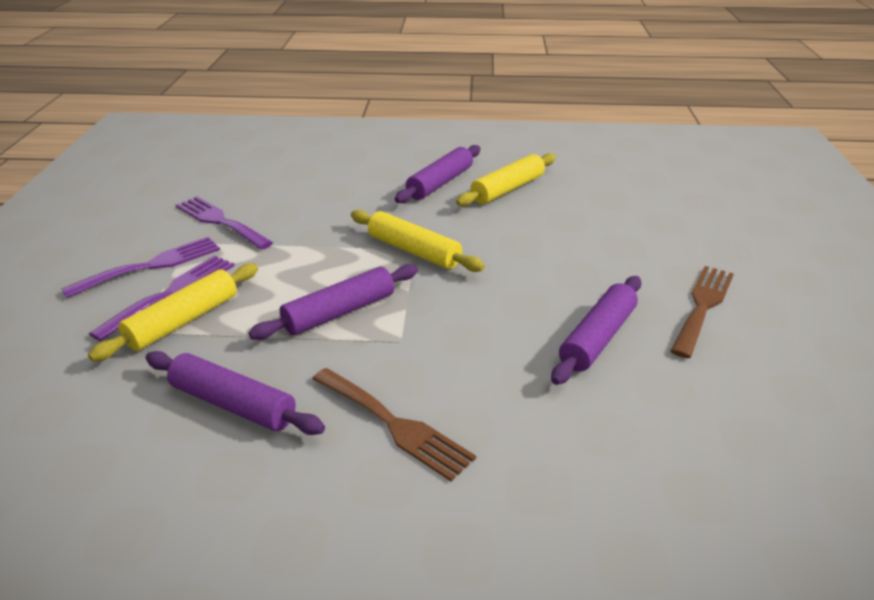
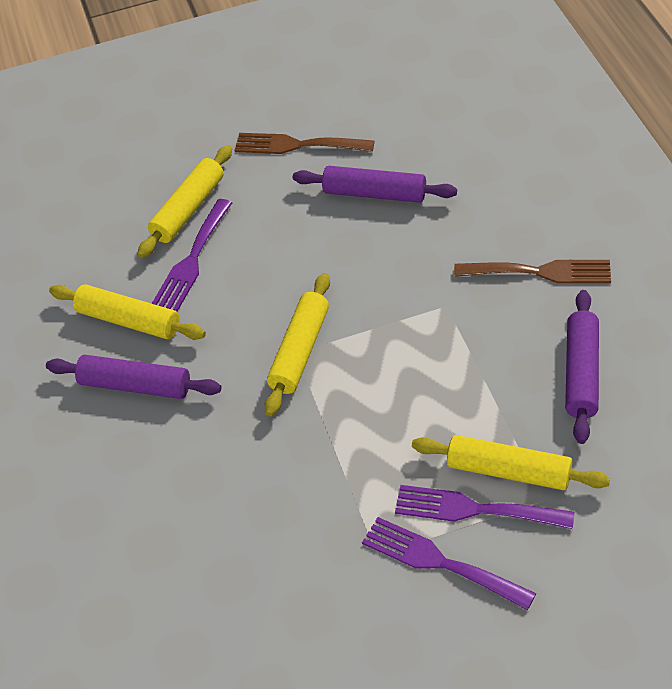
camera: 105 degrees left, 15 degrees up
(220, 221) = (319, 556): purple fork -> purple fork (192, 260)
(339, 312) = (430, 363): purple rolling pin -> none
(395, 425) = (540, 272): brown fork -> brown fork turned 75 degrees clockwise
(627, 231) = (188, 209): none -> yellow rolling pin

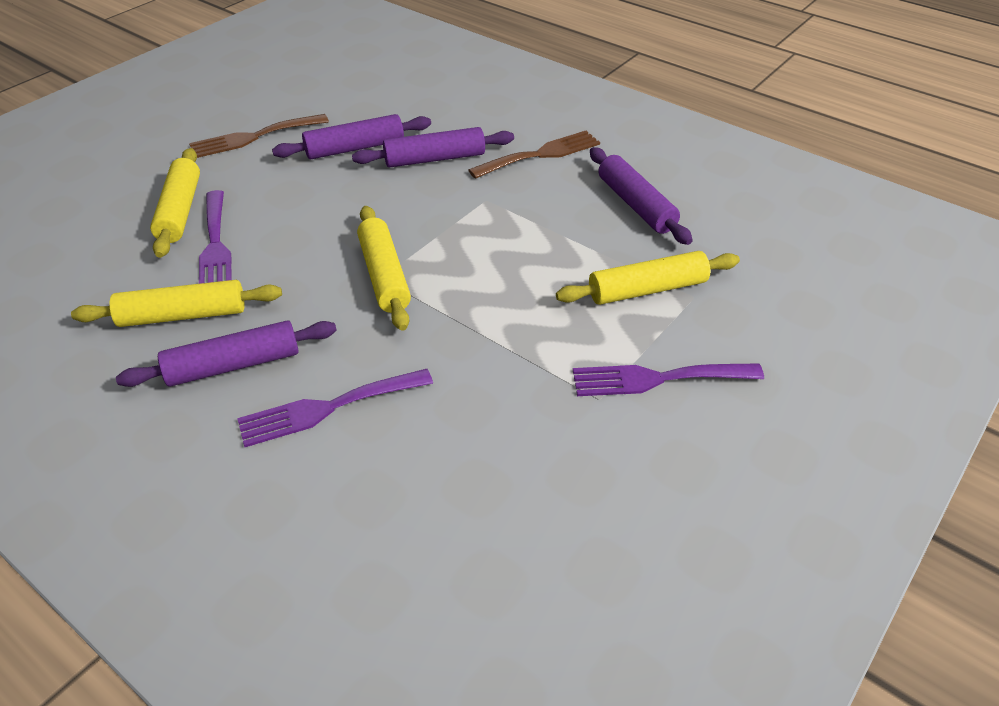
camera: 40 degrees left, 5 degrees down
(436, 236) = (434, 159): none -> purple rolling pin
(474, 509) = (647, 327): purple fork -> purple fork (327, 408)

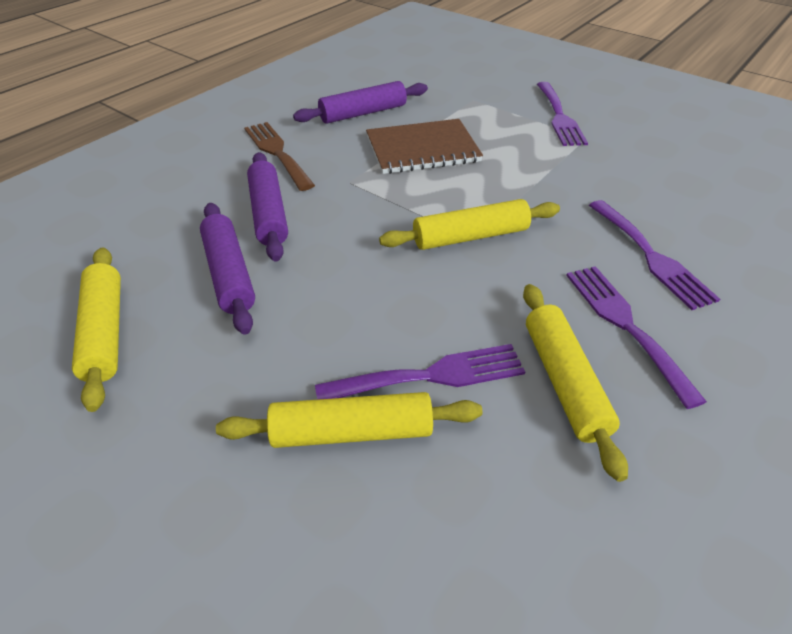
camera: 90 degrees left, 0 degrees up
(233, 365) = (625, 325): purple rolling pin -> purple fork
(253, 137) = (168, 379): brown fork -> none
(554, 248) = (422, 149): none -> brown notebook
(647, 289) = (469, 115): yellow rolling pin -> yellow rolling pin (105, 332)

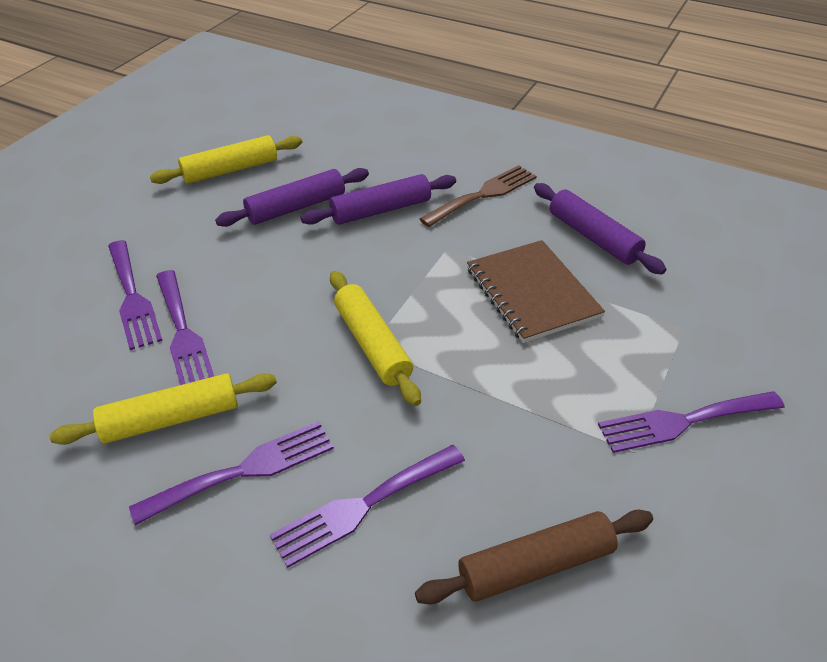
camera: 80 degrees right, 0 degrees up
(352, 431) = (132, 298): yellow rolling pin -> purple fork
(683, 187) = (535, 565): none -> brown rolling pin

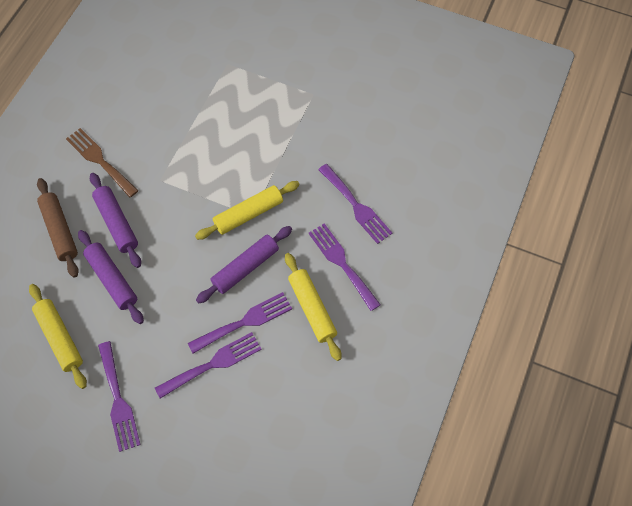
camera: 95 degrees left, 20 degrees up
(532, 293) = (201, 133): brown notebook -> none
(535, 565) = (377, 136): brown rolling pin -> brown rolling pin (60, 230)
(593, 237) = (148, 99): purple rolling pin -> purple rolling pin (245, 268)
(683, 421) = (293, 73): purple fork -> purple fork (118, 400)

